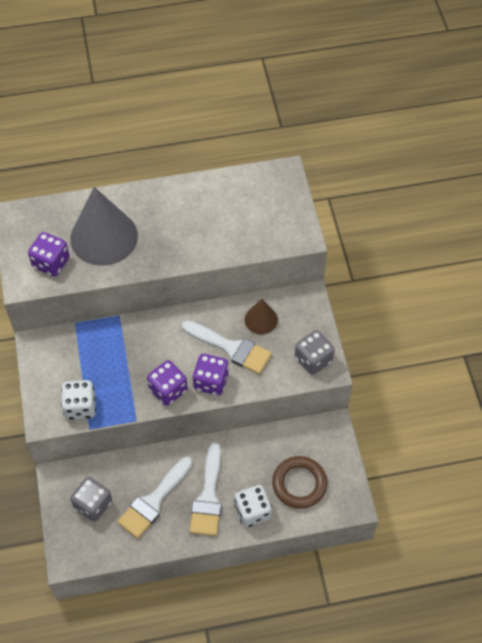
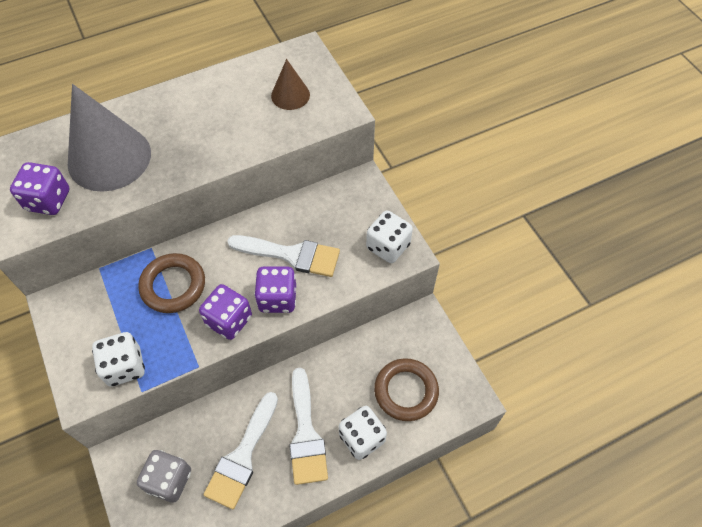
camera: 15 degrees left, 0 degrees up
(130, 351) = (173, 285): none -> brown ring
(261, 319) = (317, 216): brown cone -> brown cone (290, 95)
(313, 359) = (388, 246): grey dice -> white dice

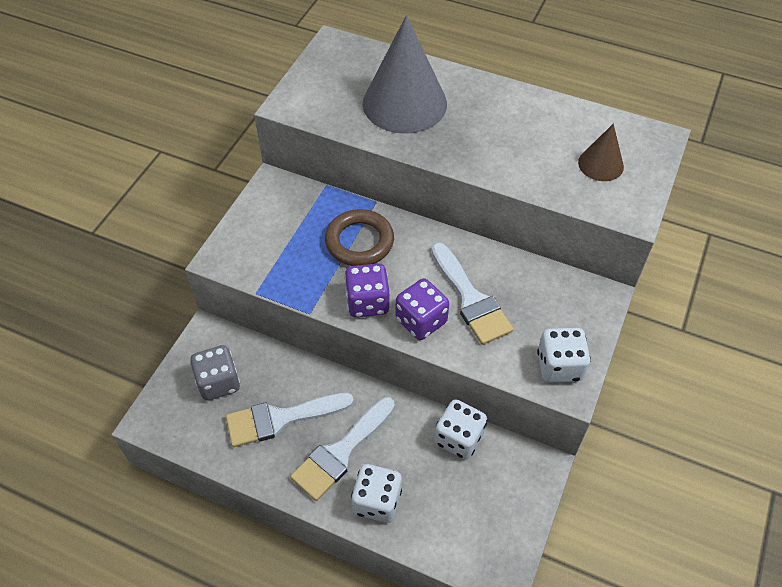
camera: 50 degrees right, 5 degrees down
(48, 200) = (331, 100): purple dice -> none
(125, 366) = (265, 266): white dice -> white dice (459, 438)
(406, 391) = (454, 506): brown ring -> none

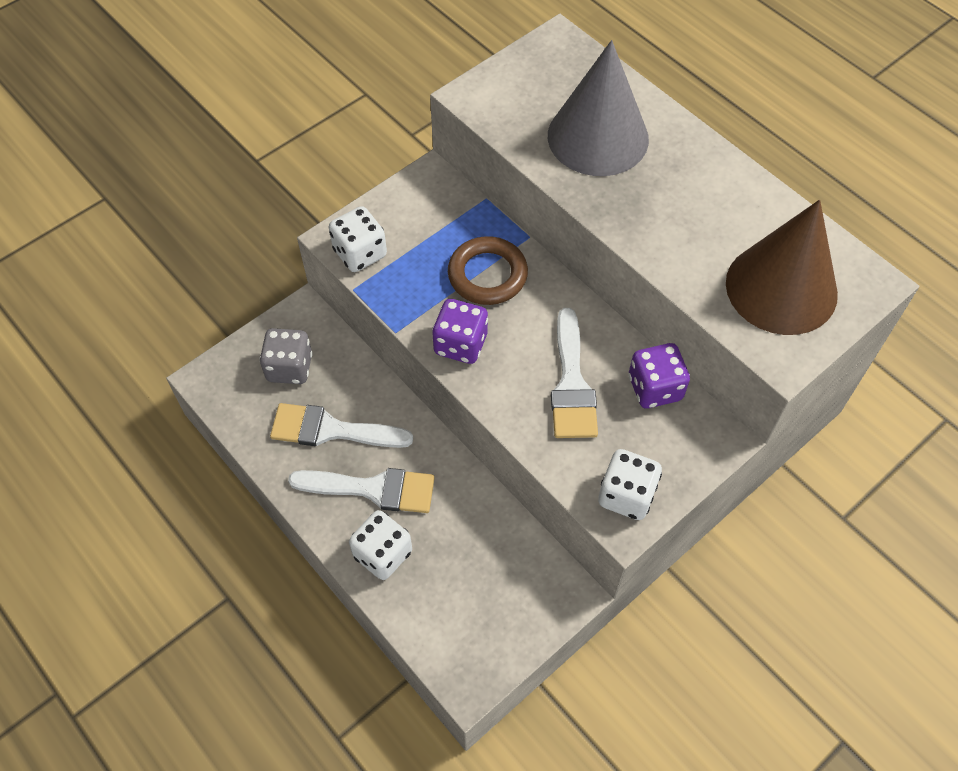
camera: 25 degrees right, 5 degrees up
(341, 452) = (373, 489): white brush -> white brush turned 150 degrees counterclockwise
(421, 321) = (505, 386): purple dice -> purple dice (655, 388)
(459, 438) = (500, 527): white dice -> white dice (360, 253)
(600, 164) = (781, 288): brown cone -> brown cone, size x1.99

